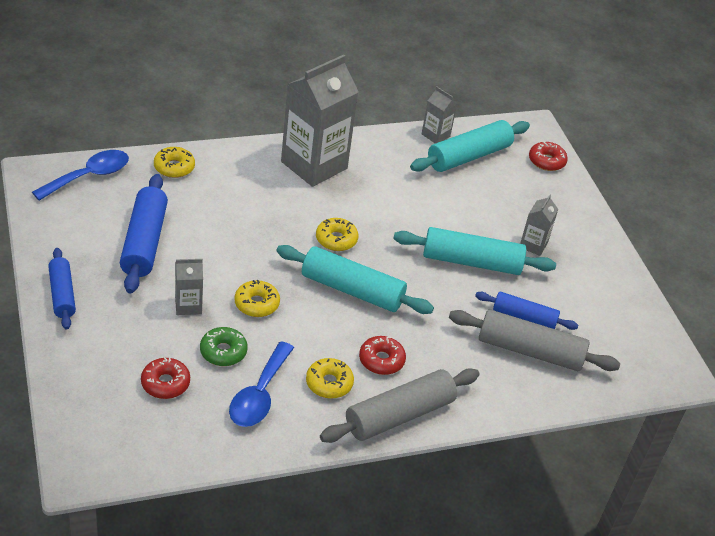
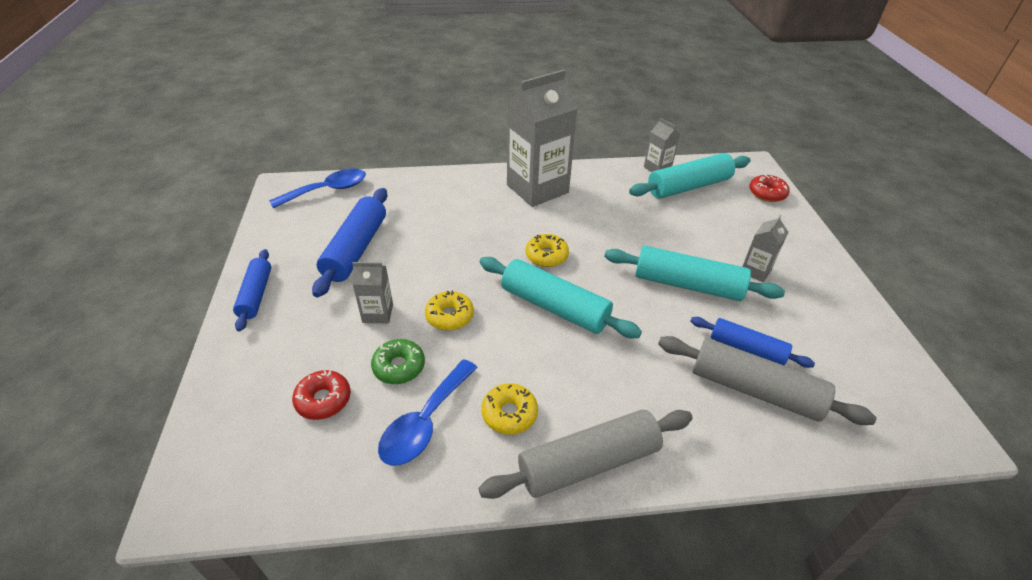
camera: 15 degrees right, 0 degrees up
(174, 167) = (407, 186): yellow donut -> none
(381, 360) = (575, 389): red donut -> none

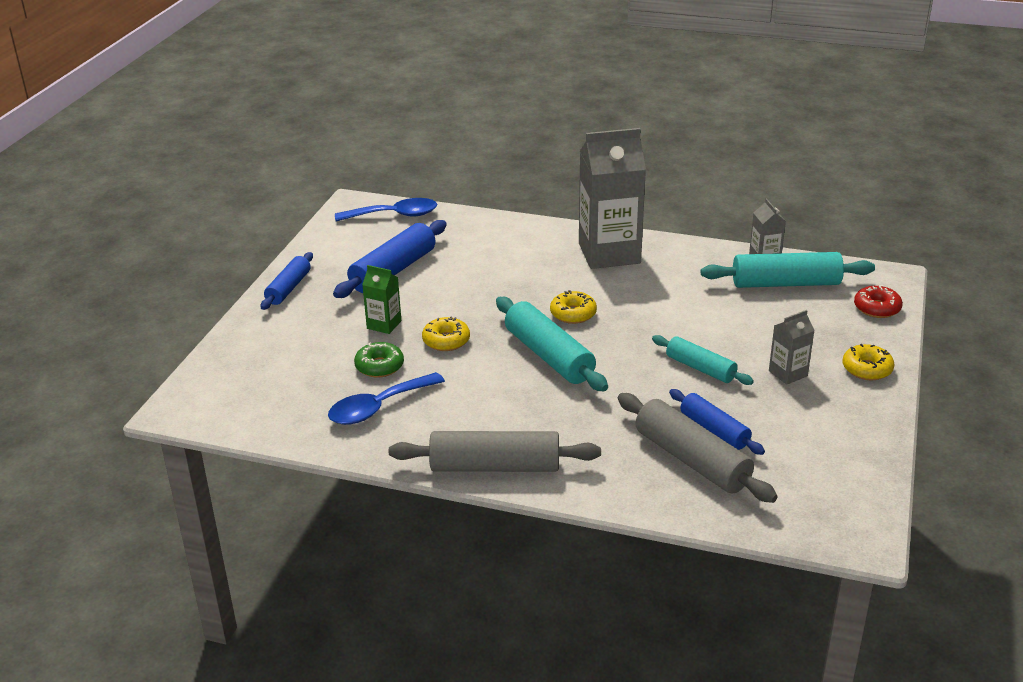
camera: 25 degrees right, 10 degrees down
(323, 400) = (306, 373): red donut -> none
(378, 313) = (384, 324): grey carton -> green carton
(509, 413) = (451, 419): yellow donut -> yellow donut (867, 369)
(687, 285) = (700, 368): turquoise rolling pin -> turquoise rolling pin, size x0.62

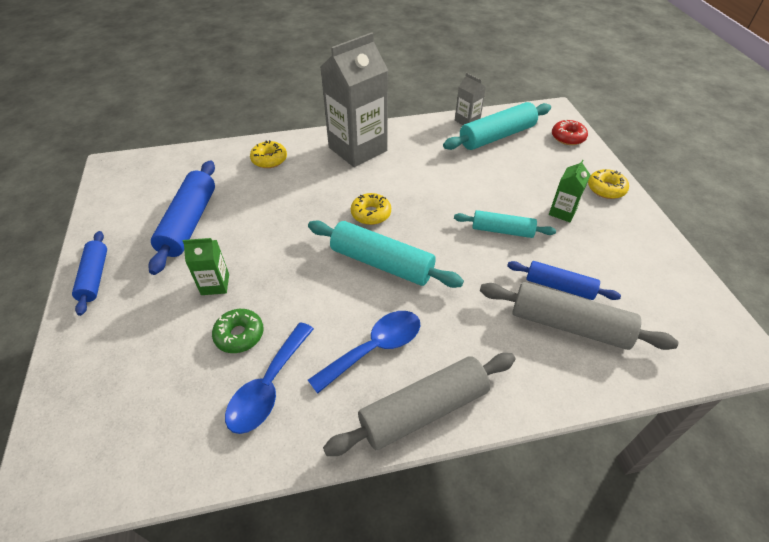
camera: 30 degrees left, 15 degrees up
(394, 215) = (157, 166): blue spoon -> blue spoon (375, 348)
(446, 341) = (284, 281): yellow donut -> yellow donut (269, 159)
(788, 373) = (562, 212): grey carton -> green carton

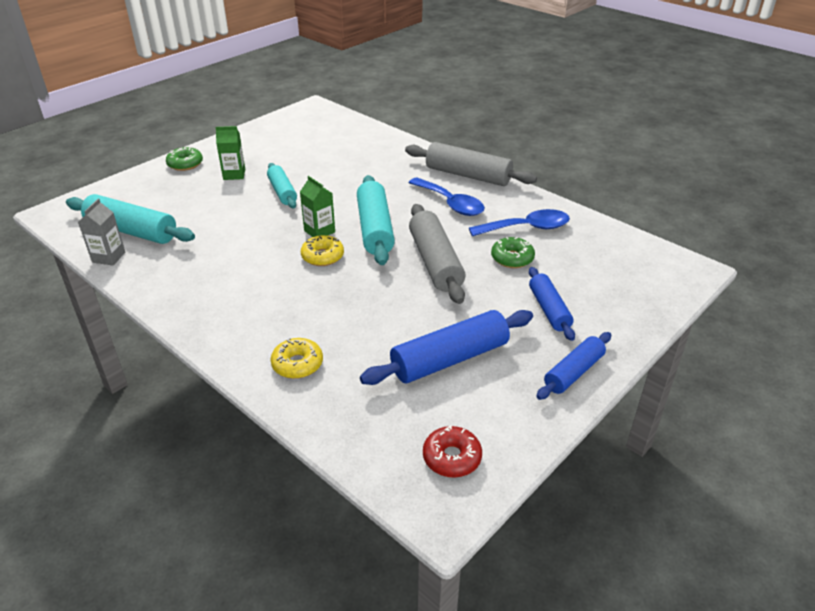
camera: 125 degrees left, 10 degrees down
(215, 284) = (490, 296): green carton -> green carton (319, 231)
(358, 149) = (223, 308): grey carton -> none
(375, 348) = (450, 203): blue spoon -> blue spoon turned 150 degrees counterclockwise
(559, 286) = (320, 159): blue rolling pin -> blue rolling pin (549, 309)
(568, 137) = (108, 195): red donut -> red donut (452, 458)
(569, 325) = (351, 150): grey rolling pin -> grey rolling pin (435, 262)
(606, 189) = (185, 164): yellow donut -> green donut

